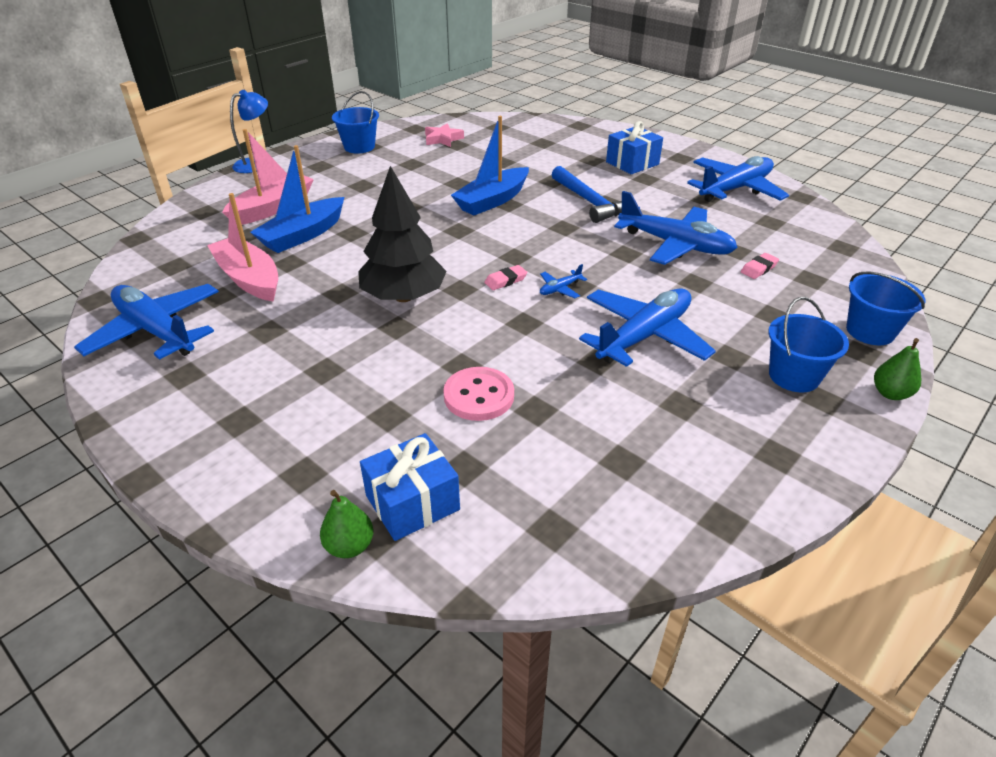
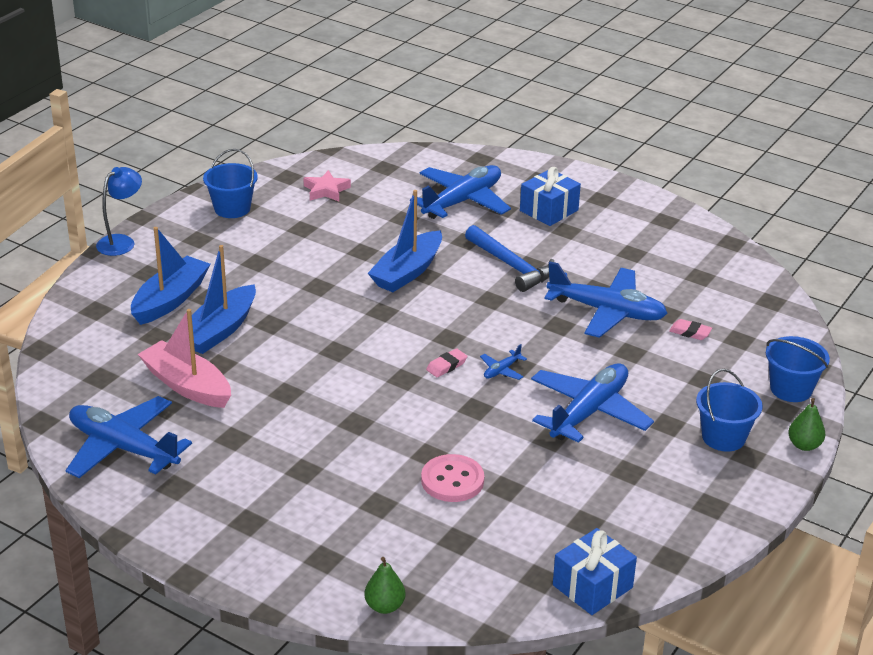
camera: 10 degrees left, 5 degrees down
(273, 208) = (170, 300): pink boat -> blue boat
(404, 296) = (351, 391): black tree -> none
(412, 502) = (423, 570): blue gift -> blue gift (592, 586)
(735, 189) = (662, 238): blue plane -> blue plane (462, 201)
(759, 269) = (690, 332): pink eraser -> pink eraser turned 75 degrees clockwise

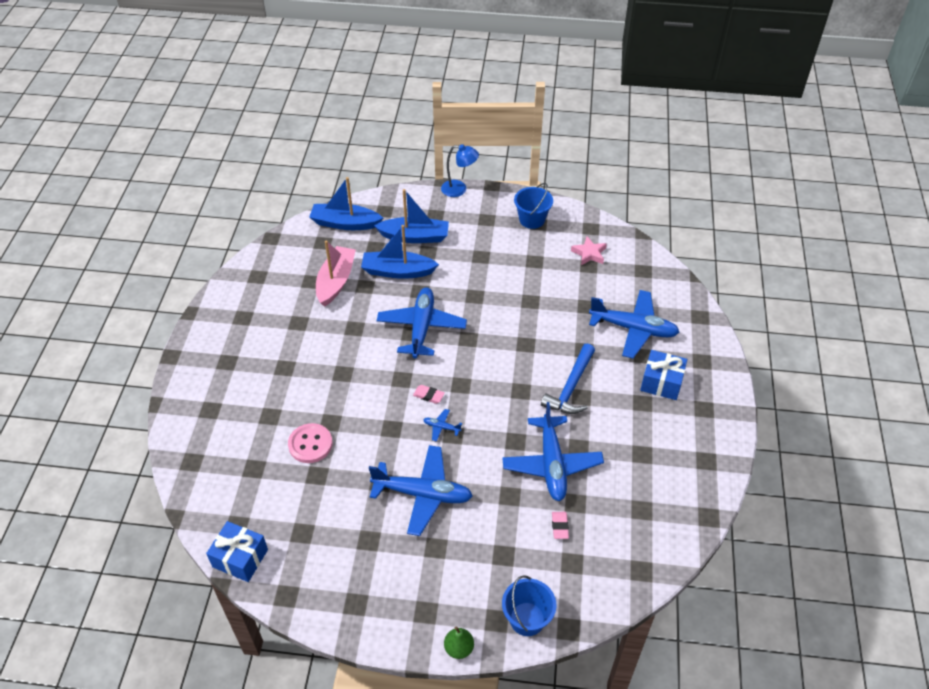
camera: 65 degrees right, 15 degrees up
(123, 448) = (265, 281): blue plane -> blue plane (421, 327)
(384, 606) = (180, 455): green pear -> none
(407, 272) = (522, 334): blue boat -> blue boat (345, 223)
(723, 437) = (439, 589): blue bucket -> none

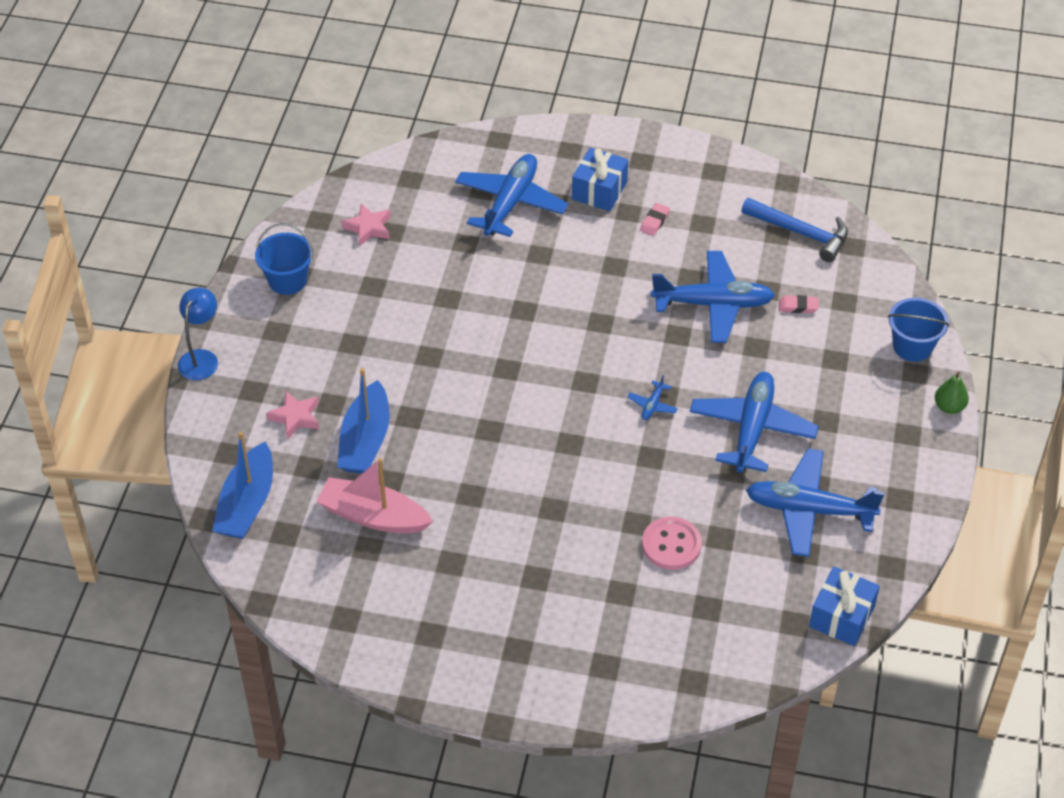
camera: 85 degrees left, 0 degrees up
(415, 236) = (295, 417): blue boat -> pink star
(421, 327) = (480, 417): blue plane -> blue plane (809, 510)
(428, 395) = (600, 416): pink eraser -> pink eraser (654, 221)
(571, 387) = (599, 274): blue hammer -> blue hammer (801, 233)

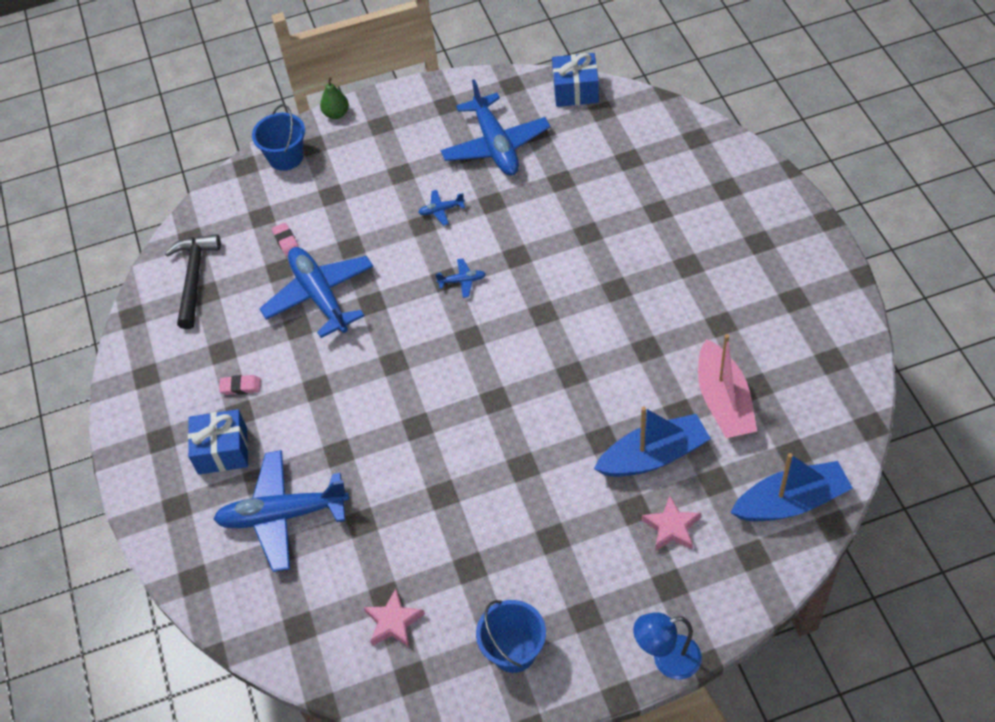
camera: 115 degrees left, 5 degrees up
(671, 545) = (591, 203): pink button -> none
(752, 429) = (441, 210): blue plane -> blue plane, size x0.41
(801, 233) = (194, 278): blue hammer -> black hammer

